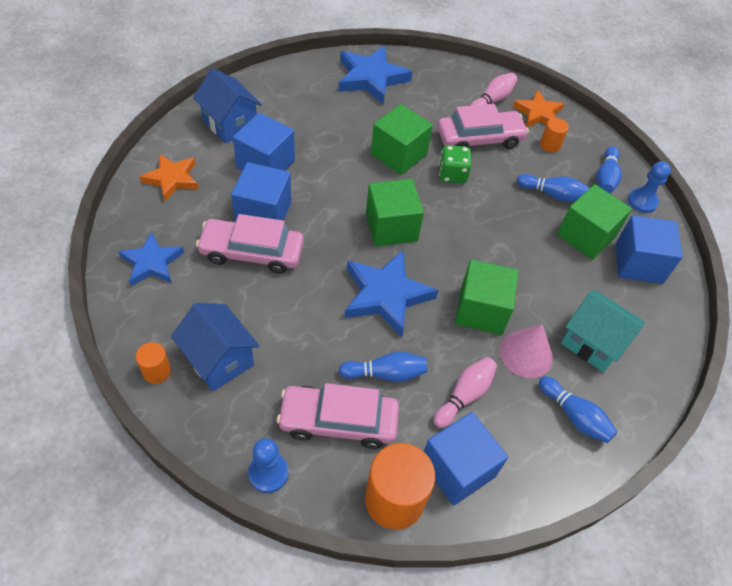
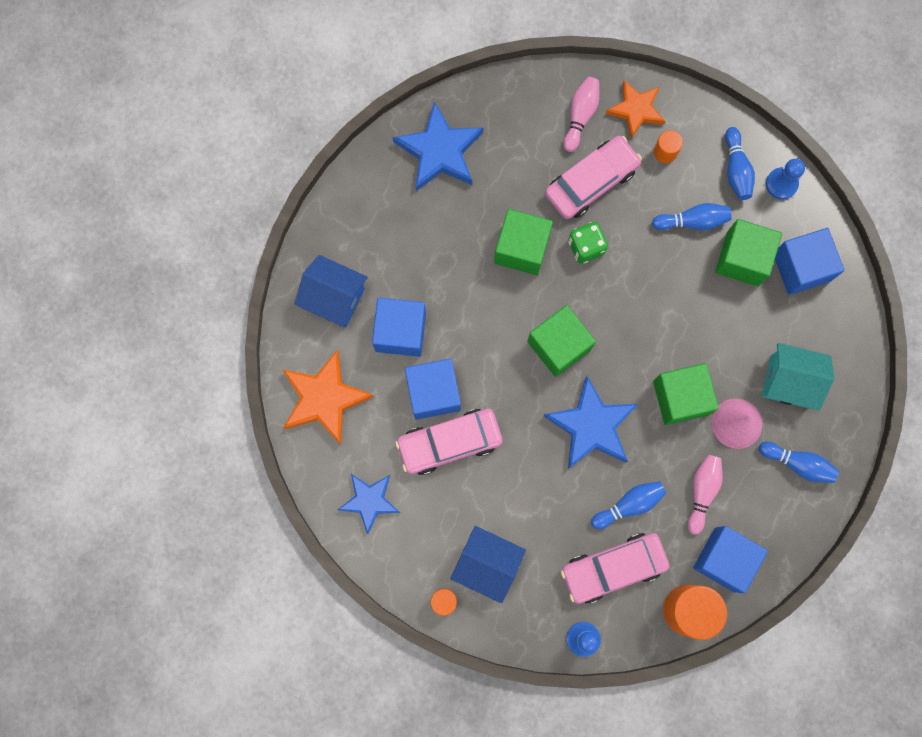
camera: 20 degrees left, 25 degrees up
(172, 179) = (324, 398): orange star -> orange star, size x1.52

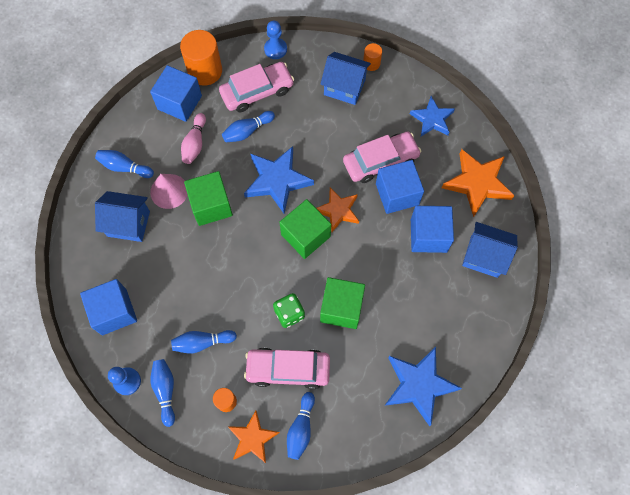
camera: 175 degrees right, 10 degrees down
(514, 376) = (338, 210): none -> orange star
(580, 116) = (301, 428): pink bowling pin -> blue bowling pin
(591, 181) = (288, 369): pink car -> pink car turned 45 degrees clockwise
(742, 259) = (162, 315): green cube -> none
(789, 381) = (128, 223): turquoise house -> blue house

